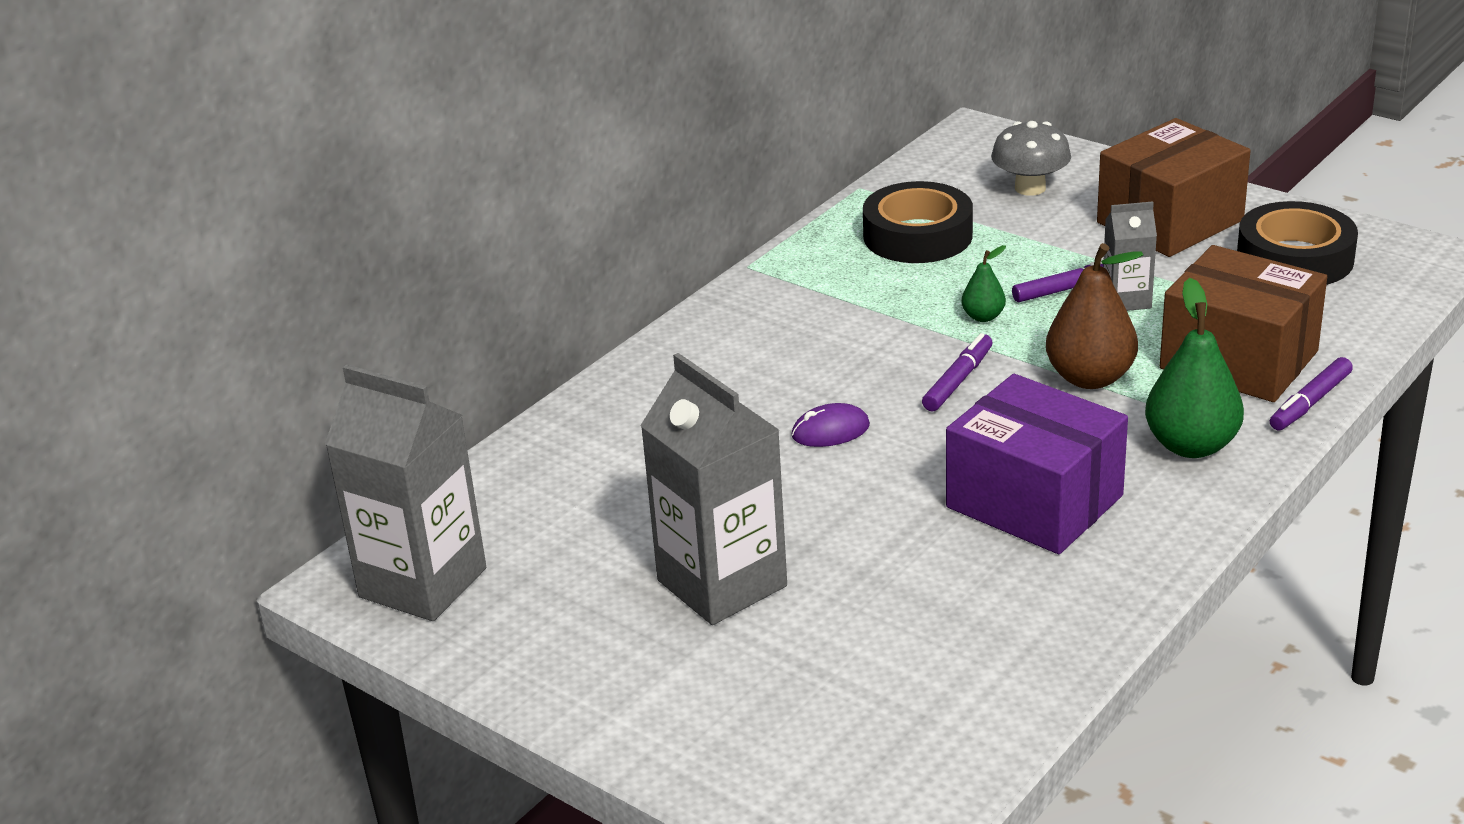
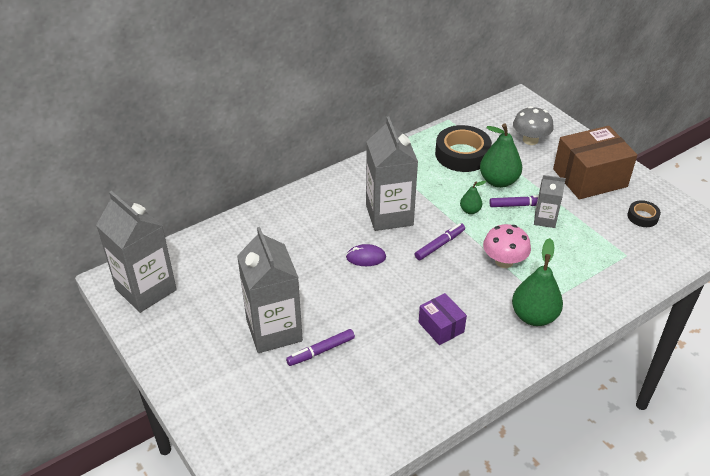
camera: 15 degrees right, 10 degrees up
(835, 357) = (389, 215): none -> grey carton
(1009, 261) = (498, 181): none -> green pear
(1034, 501) = (441, 327): purple box -> purple box, size x0.52
(1090, 378) = (504, 261): brown pear -> pink mushroom
(1238, 360) = (583, 271): brown box -> none
(1295, 258) = (642, 217): black tape -> black tape, size x0.51
(1310, 403) = (606, 307): purple marker -> purple marker (321, 351)

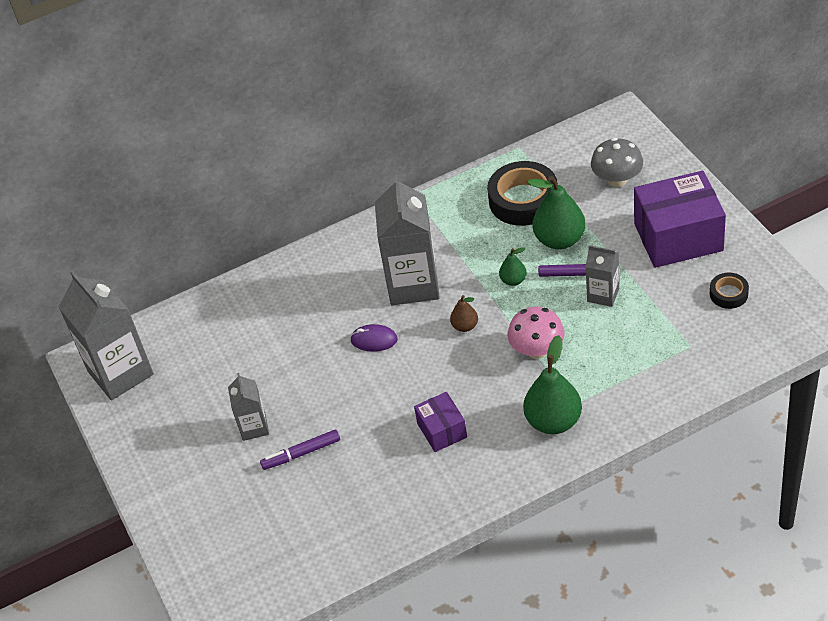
camera: 15 degrees right, 5 degrees up
(274, 330) = (254, 427): grey carton -> grey carton, size x0.52
(439, 245) = (465, 326): purple marker -> brown pear
(589, 178) = (678, 237): brown box -> purple box

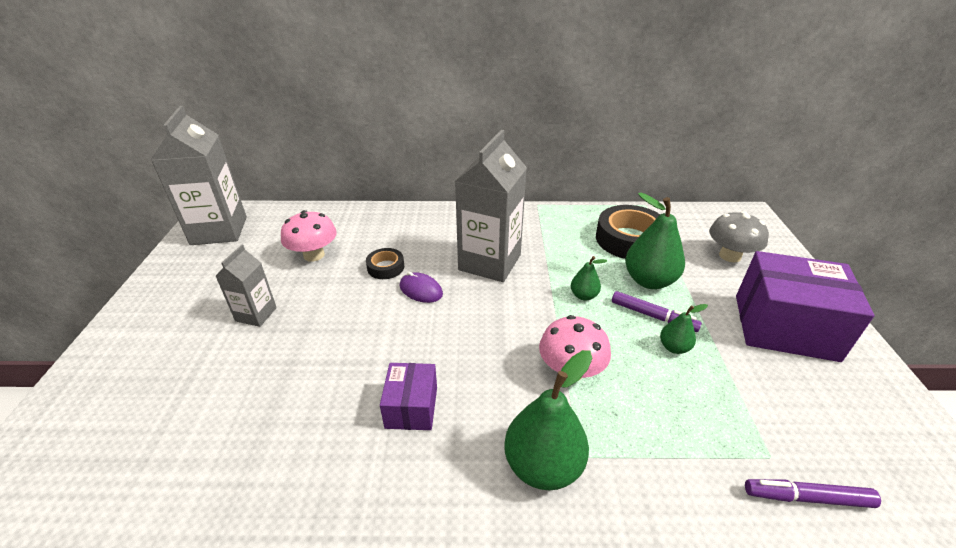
camera: 20 degrees right, 10 degrees down
(245, 353) = (314, 255): none -> pink mushroom
(301, 453) = (265, 359): purple marker -> purple marker (807, 497)
(465, 326) = (511, 315): brown pear -> none
(603, 295) = (674, 347): grey carton -> green pear
(728, 294) = (841, 414): black tape -> black tape (385, 267)

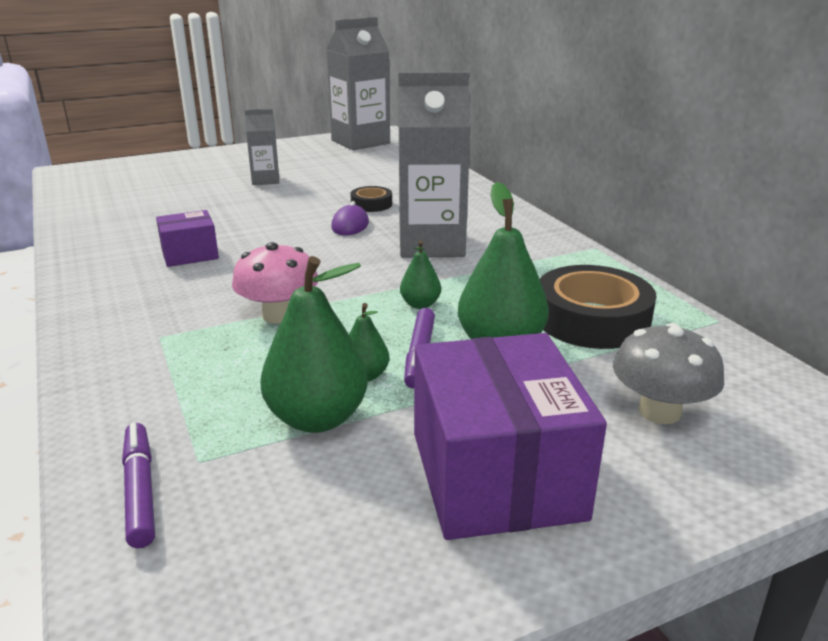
camera: 65 degrees right, 10 degrees down
(314, 255) = (361, 176): pink mushroom -> none
(543, 465) = (142, 320): green pear -> green pear (317, 418)

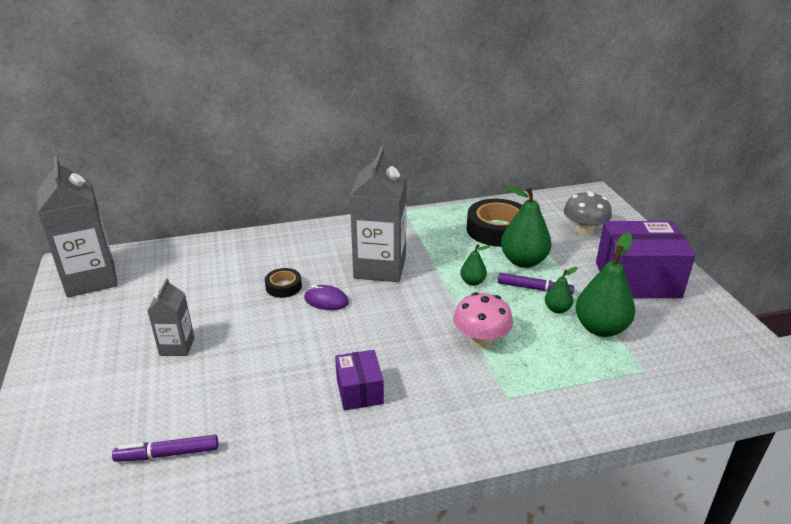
camera: 80 degrees left, 5 degrees up
(140, 490) = (673, 390): purple marker -> purple marker (167, 454)

